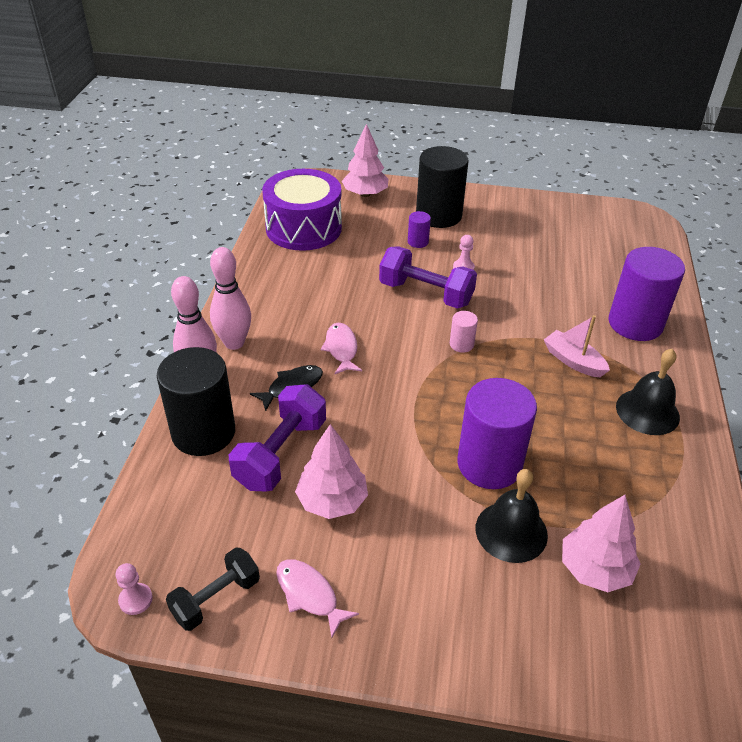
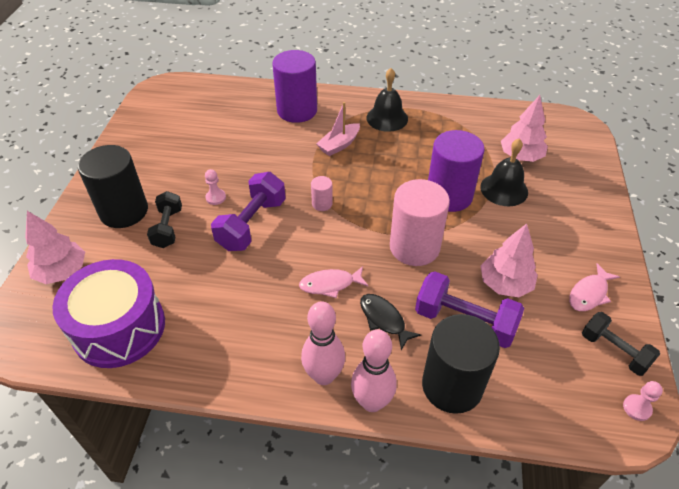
camera: 90 degrees left, 5 degrees up
(394, 420) = (414, 247): none -> pink cylinder
(418, 242) = (168, 228): purple cylinder -> black dumbbell

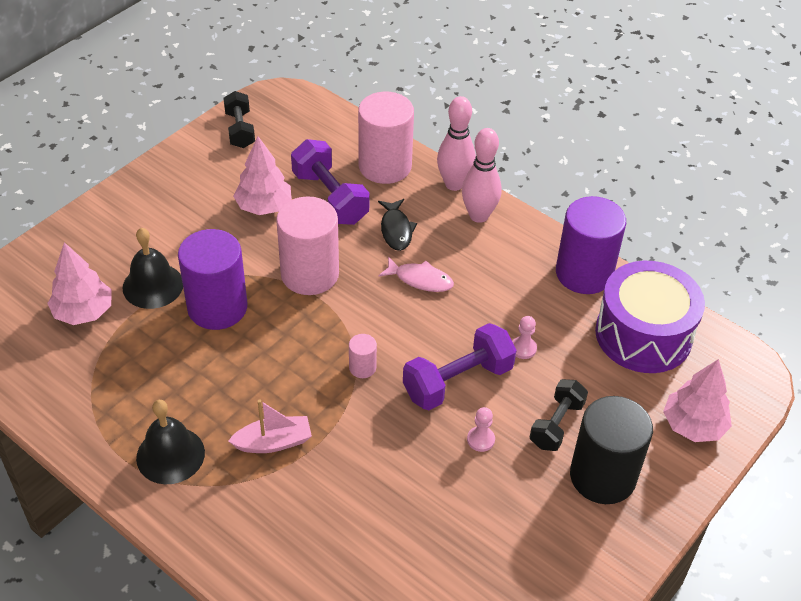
camera: 150 degrees left, 0 degrees up
(297, 110) = (279, 540): purple cylinder -> purple cylinder (584, 273)
(452, 386) = (385, 166): black cylinder -> pink cylinder
(589, 293) = (204, 168): pink fish -> none
(637, 408) = (270, 100): pink pawn -> pink pawn (523, 348)

